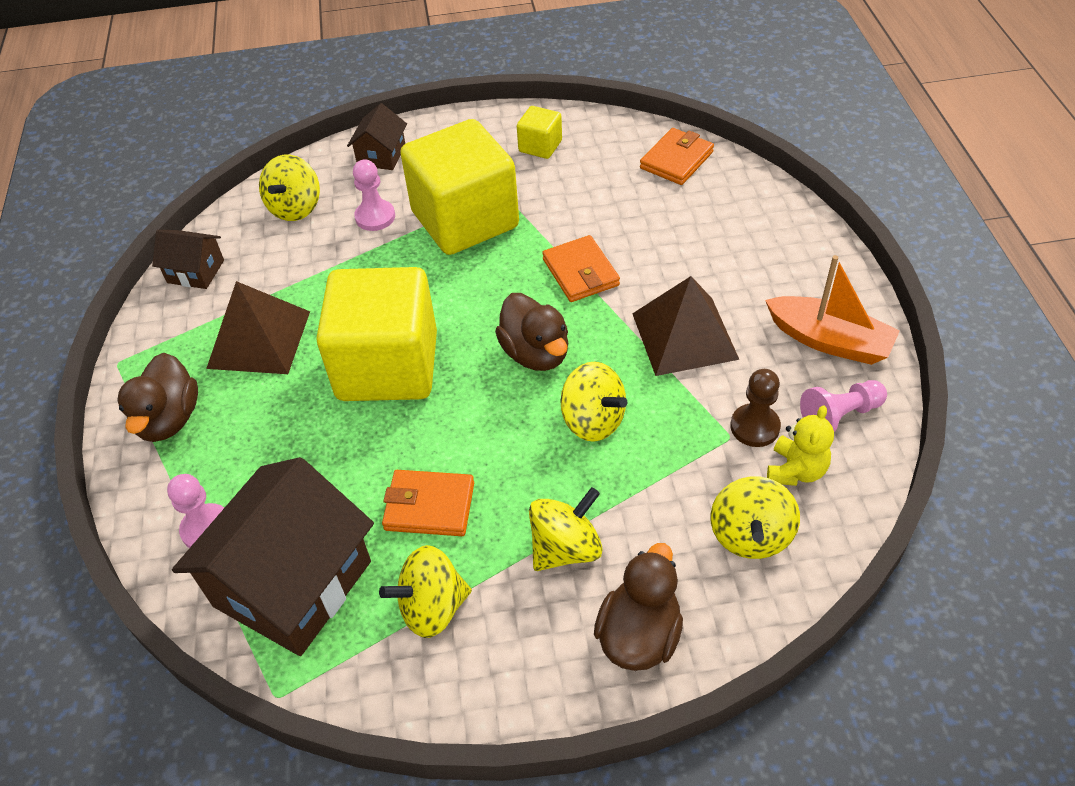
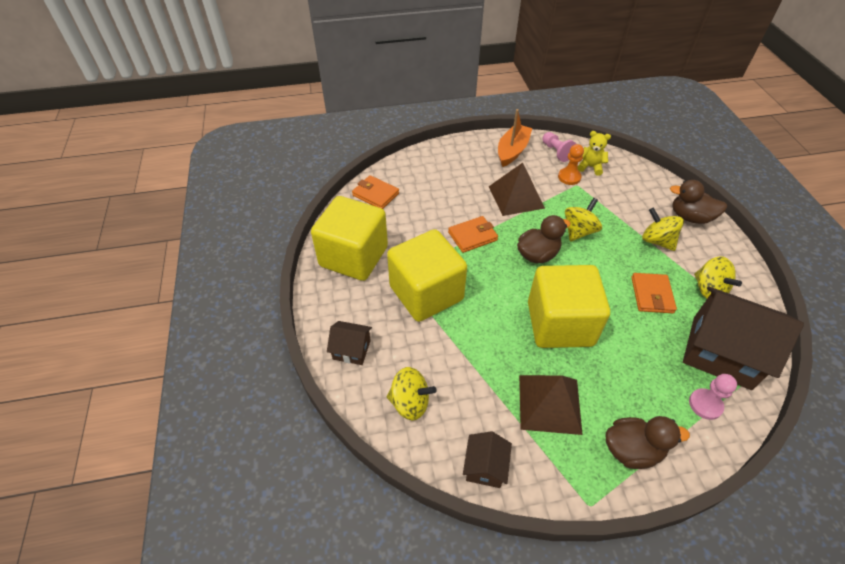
camera: 95 degrees left, 0 degrees up
(375, 217) = (422, 346): pink pawn -> none
(540, 146) = (354, 256): yellow cube -> yellow cube, size x2.29
(750, 535) = (628, 182): yellow spinning top -> none
(754, 427) = (569, 177): brown pawn -> orange pawn

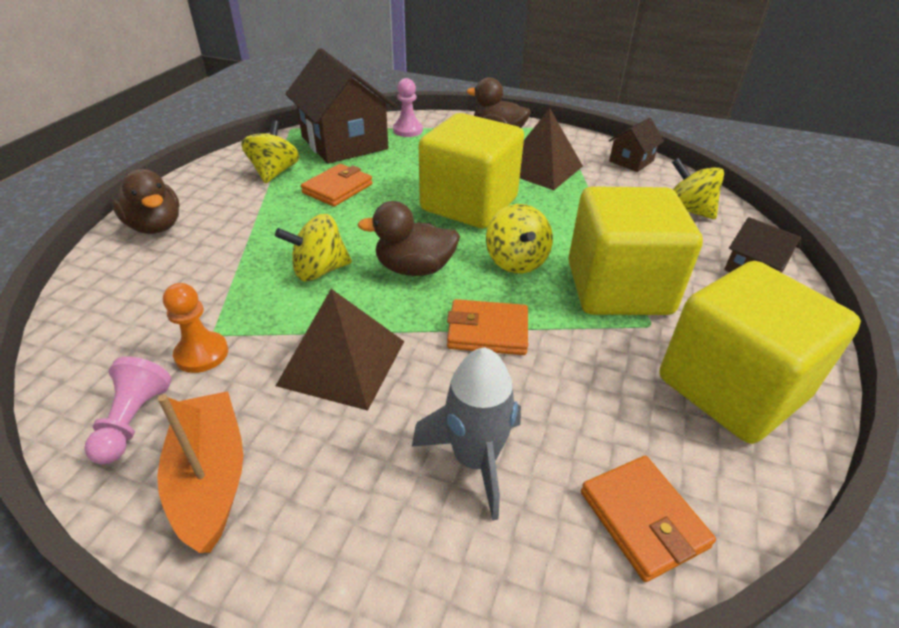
camera: 150 degrees left, 10 degrees down
(439, 188) = (475, 460): none -> grey rocket
(512, 151) = (210, 478): orange boat -> orange boat turned 105 degrees clockwise
(590, 167) = (136, 354): yellow teddy bear -> none
(657, 241) = (243, 222): yellow spinning top -> yellow spinning top (516, 261)

